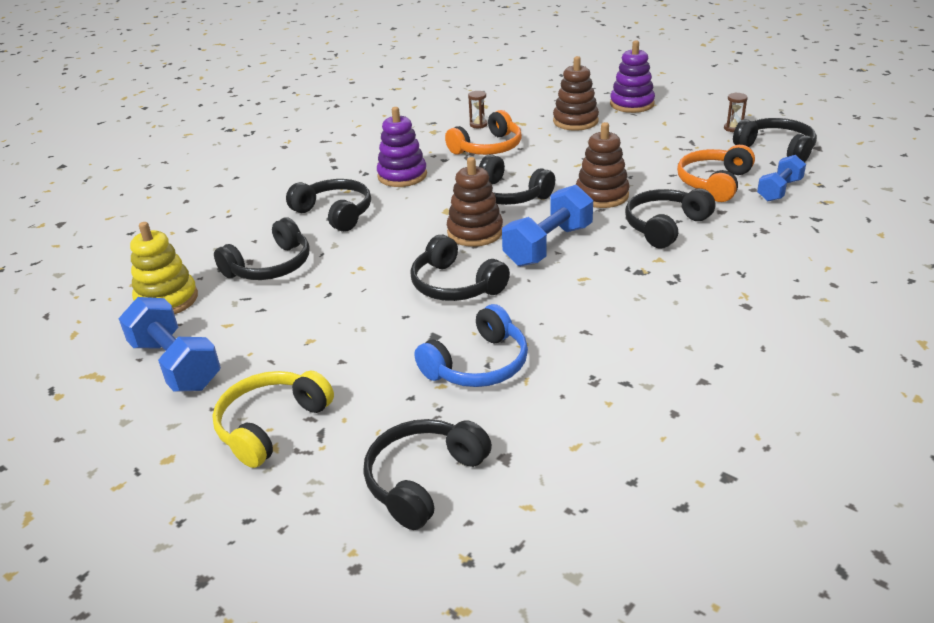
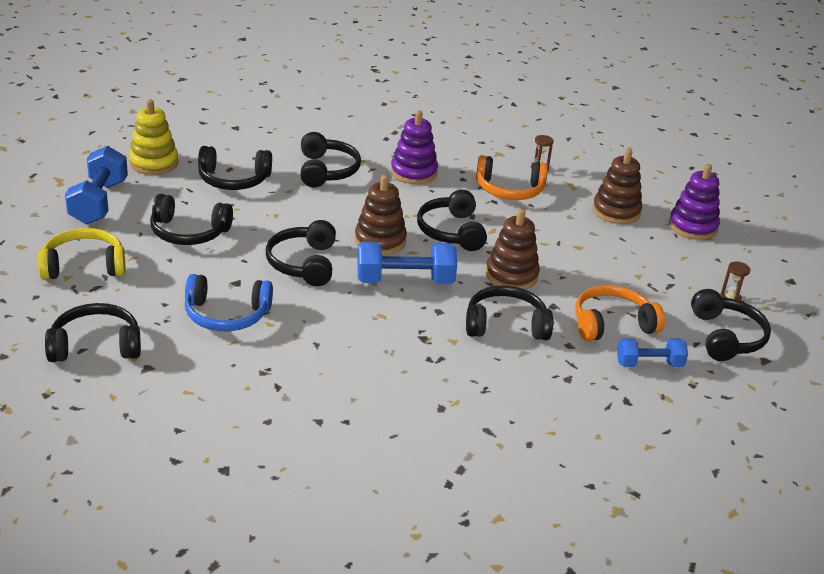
camera: 40 degrees right, 0 degrees up
(314, 329) = (188, 232): none -> black headphones

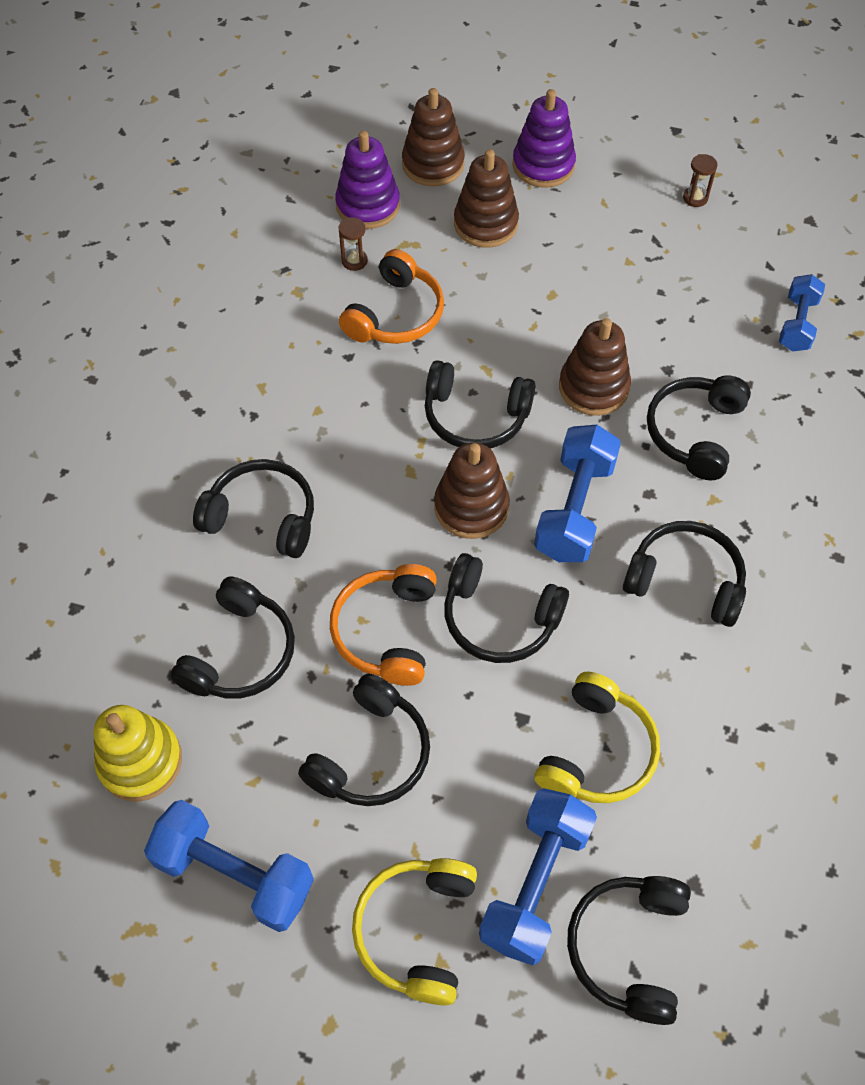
camera: 65 degrees left, 25 degrees up
(127, 303) = (535, 883): none -> blue dumbbell
(226, 315) = (596, 751): blue headphones -> yellow headphones
(413, 172) = (309, 408): purple stacking toy -> purple stacking toy (368, 206)
(612, 324) = (717, 327): orange headphones -> orange headphones (387, 631)
(648, 183) = (433, 164): none -> brown stacking toy
(726, 337) = (763, 234): black headphones -> black headphones (685, 580)

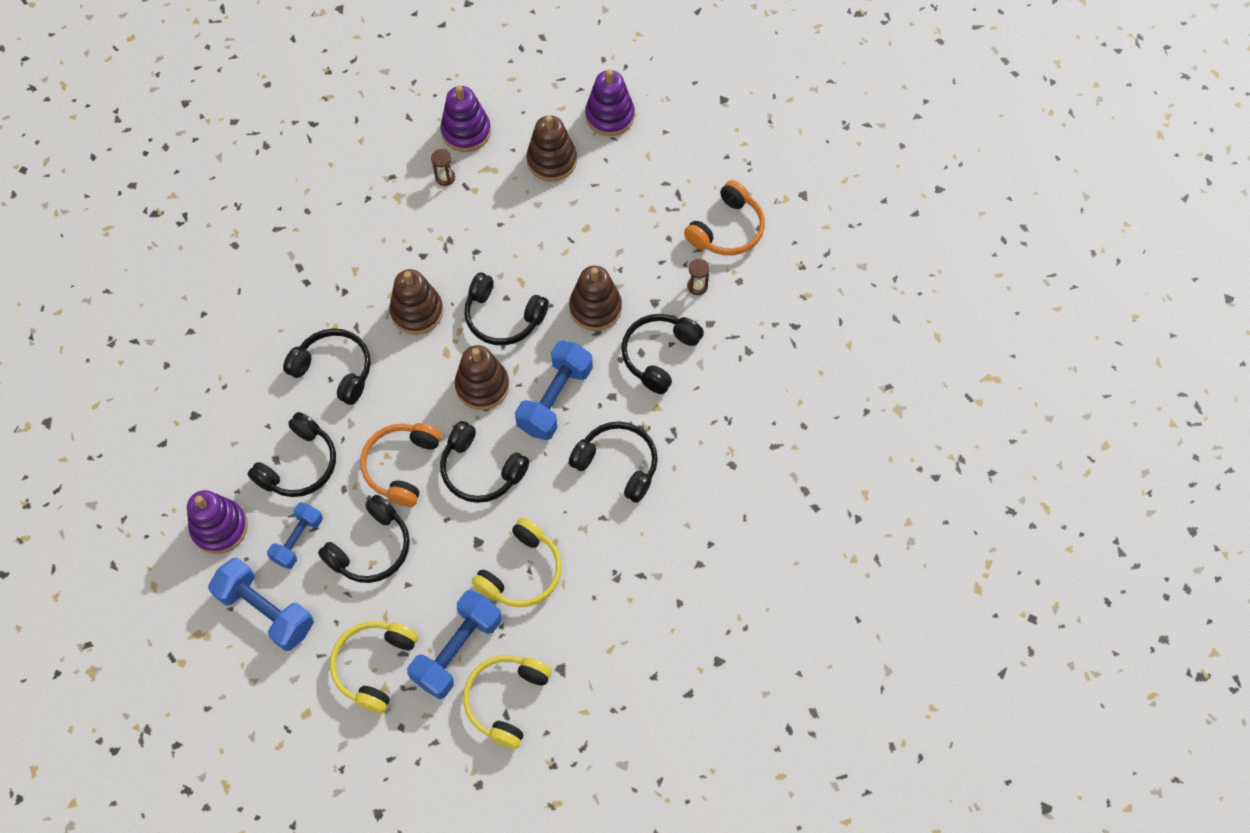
camera: 10 degrees right, 5 degrees up
(140, 761) = (219, 528): yellow stacking toy -> purple stacking toy
(395, 314) = (465, 227): orange headphones -> orange headphones (727, 229)
(433, 164) = (525, 102): brown stacking toy -> brown stacking toy (417, 312)
(628, 948) = (506, 700): black headphones -> yellow headphones
(695, 198) = (719, 162): brown hourglass -> brown hourglass (697, 286)
(797, 324) = (763, 280): blue dumbbell -> blue dumbbell (298, 540)

